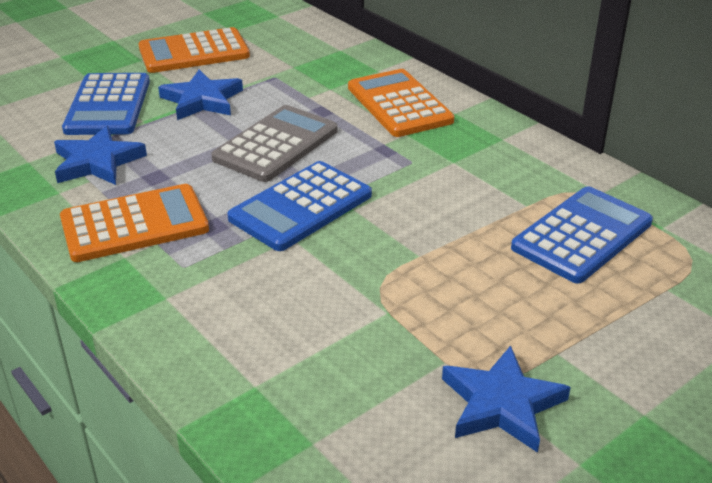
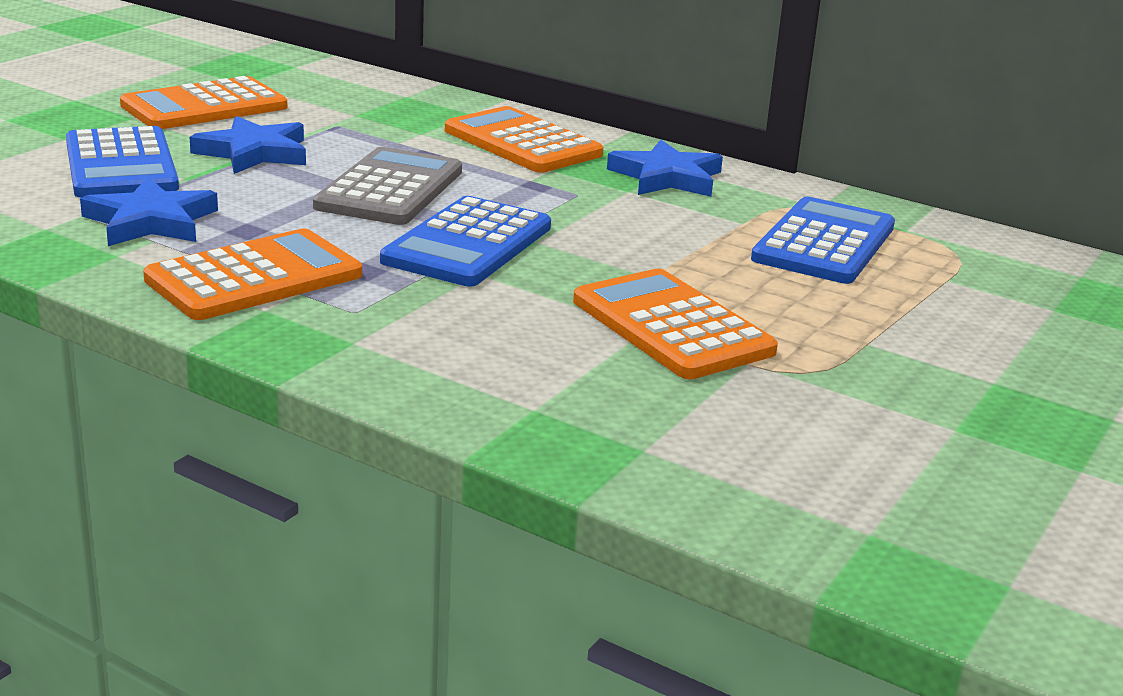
camera: 20 degrees left, 10 degrees down
(407, 313) = (672, 326): none -> orange calculator
(502, 404) = (837, 391): blue star -> blue star (667, 177)

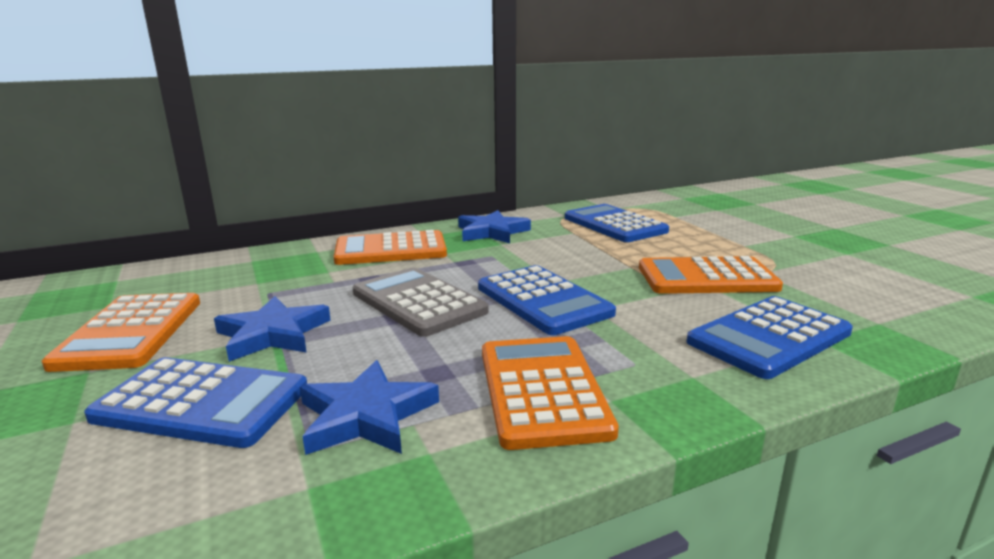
camera: 55 degrees left, 5 degrees down
(504, 377) = (769, 337): none -> blue calculator

